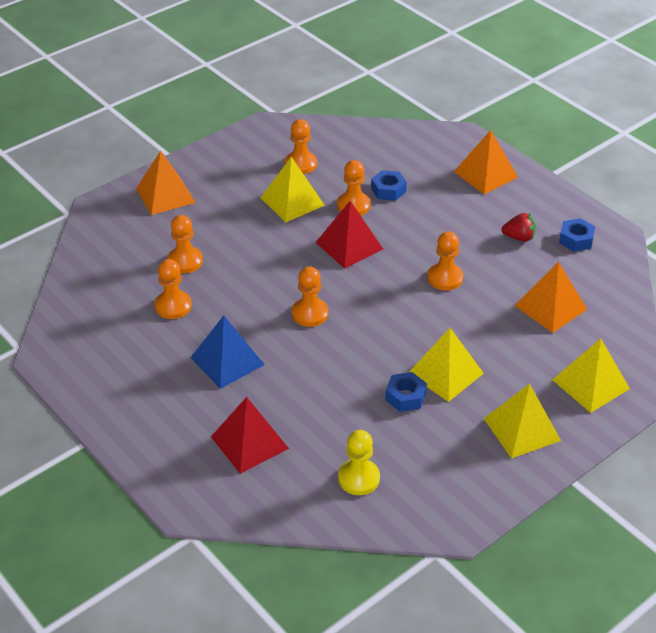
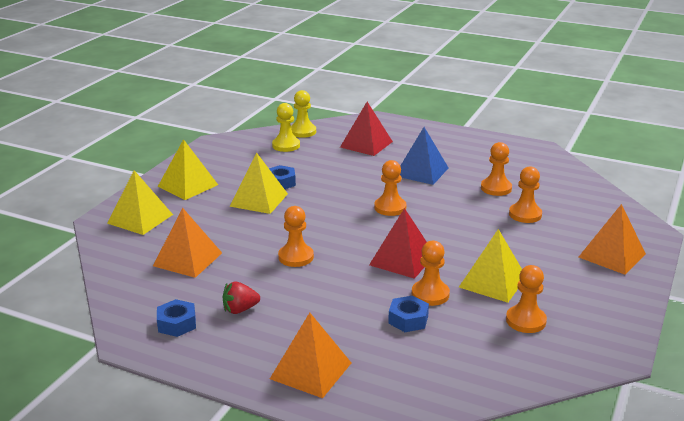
camera: 155 degrees right, 15 degrees down
(316, 507) = (302, 132): none -> yellow pawn

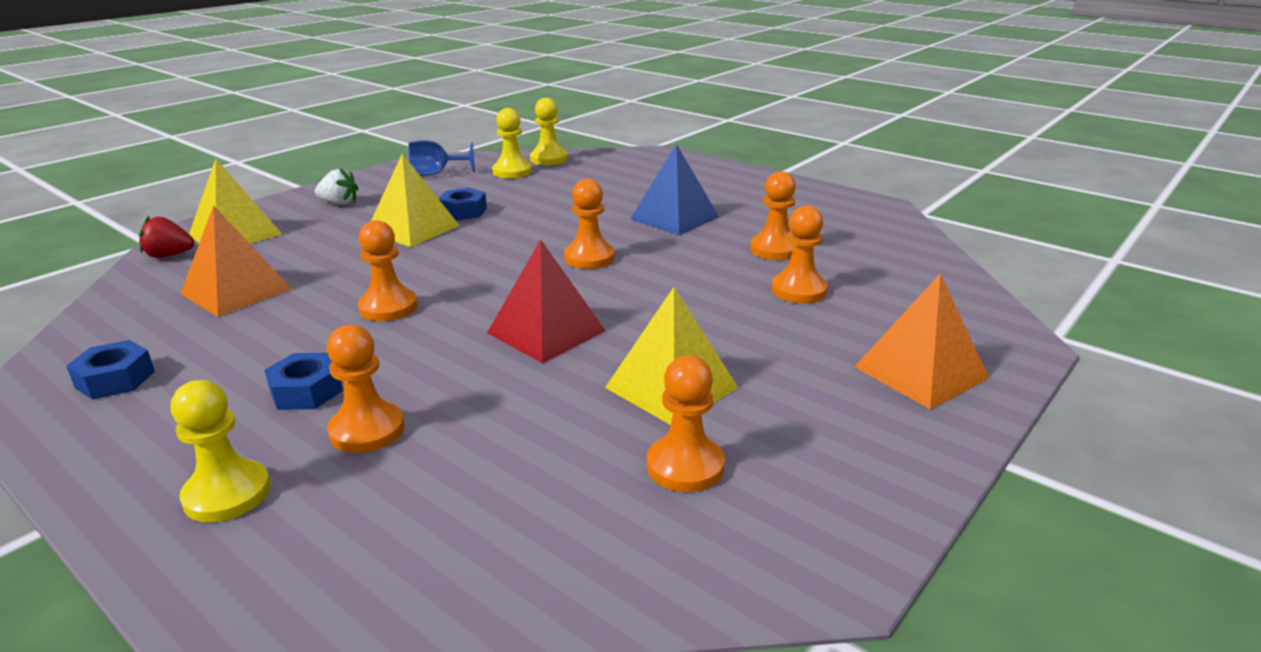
camera: 15 degrees right, 0 degrees up
(188, 185) = (339, 203): yellow pyramid -> white strawberry
(233, 153) = (435, 174): none -> blue goblet
(240, 309) = (228, 372): red strawberry -> red strawberry (169, 255)
(310, 370) = (227, 494): orange pyramid -> yellow pawn
(366, 144) = (622, 179): red pyramid -> none
(408, 319) = (474, 430): blue nut -> blue nut (306, 391)
(430, 294) = (547, 392): orange pawn -> orange pawn (367, 430)

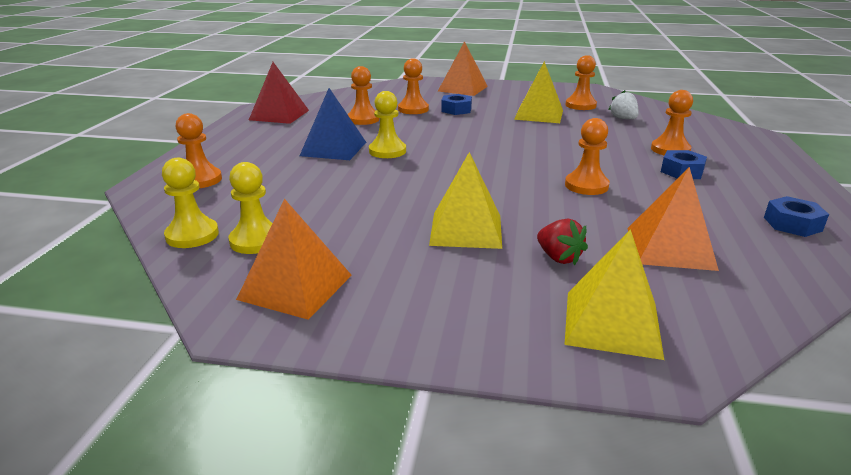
camera: 120 degrees left, 0 degrees up
(169, 255) = (705, 332): red strawberry -> red strawberry (558, 258)
(227, 494) = (746, 157): yellow pawn -> yellow pawn (387, 151)
(339, 203) = (455, 304): white strawberry -> white strawberry (623, 119)
(435, 174) = (295, 287): blue goblet -> orange pyramid
(463, 212) = (401, 223): blue nut -> blue nut (456, 110)
(546, 331) = (537, 143): red pyramid -> red pyramid (279, 115)
(589, 258) = (435, 155): orange pawn -> orange pawn (200, 180)

